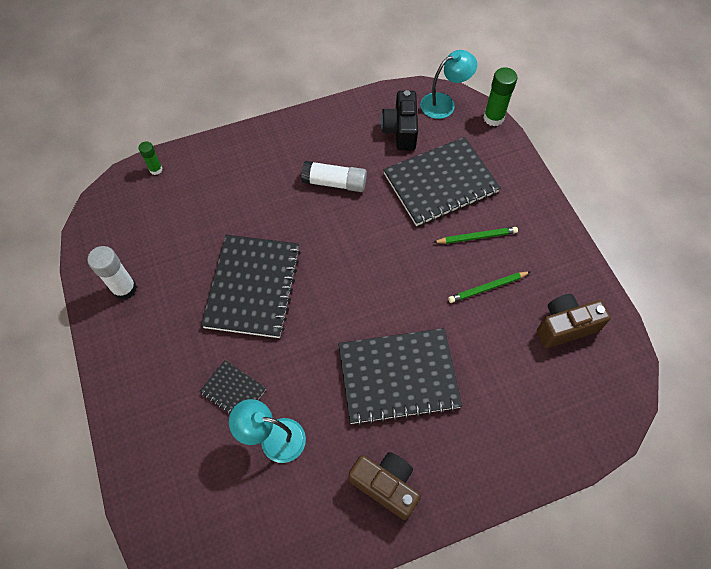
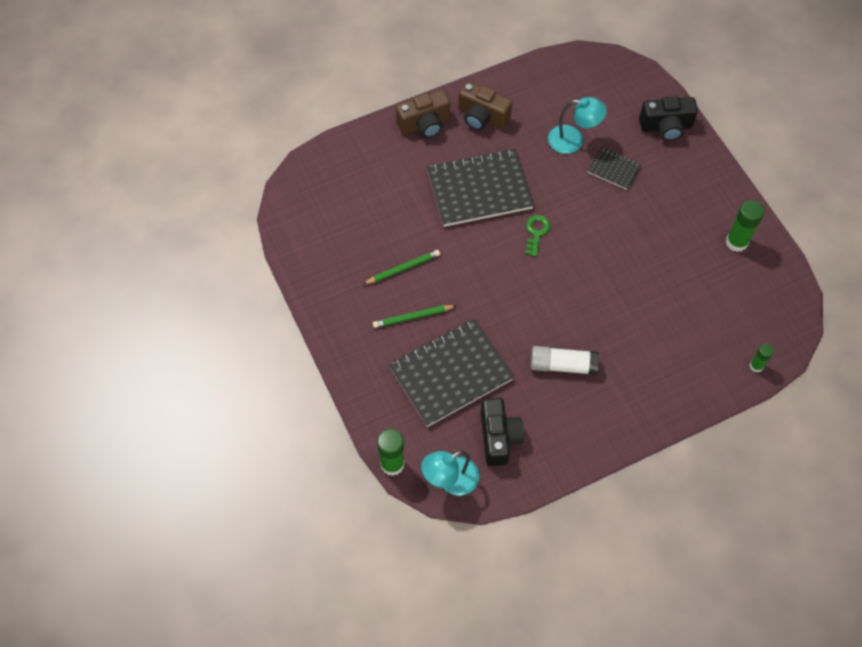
camera: 175 degrees right, 0 degrees up
(124, 289) = (736, 242): white glue stick -> green glue stick
(151, 448) = (666, 127): none -> black camera
(253, 287) = (620, 253): black notebook -> none
(339, 317) = (536, 232): none -> green key
(565, 326) = (334, 240): brown camera -> brown camera (424, 124)

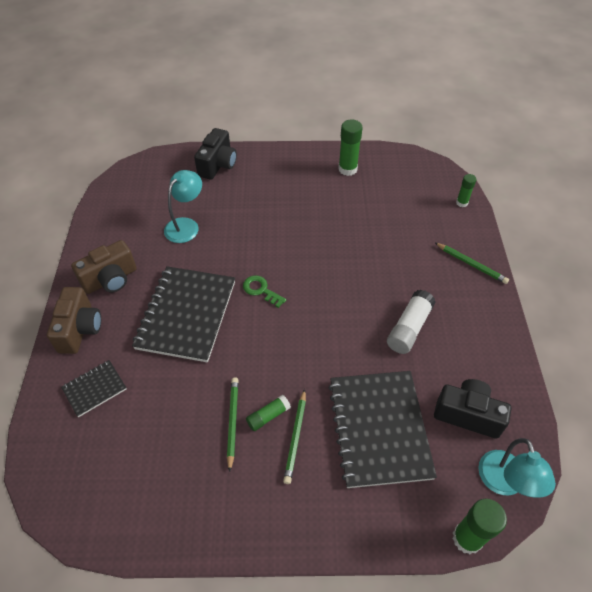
camera: 65 degrees left, 10 degrees down
(420, 290) = (268, 416): none -> green glue stick
(613, 169) = (234, 211): black notebook -> black notebook (94, 389)
(672, 397) = (471, 264): none -> green pencil

